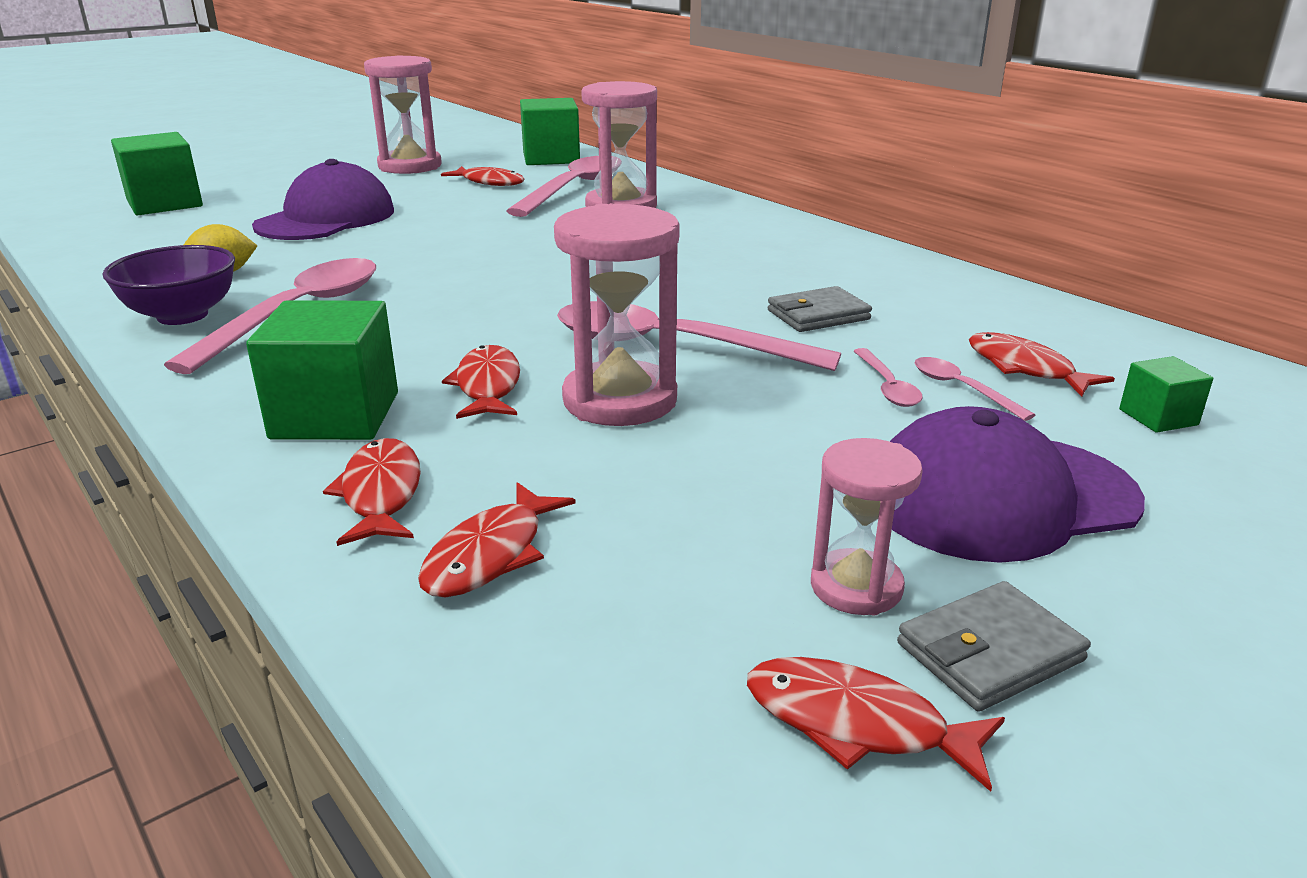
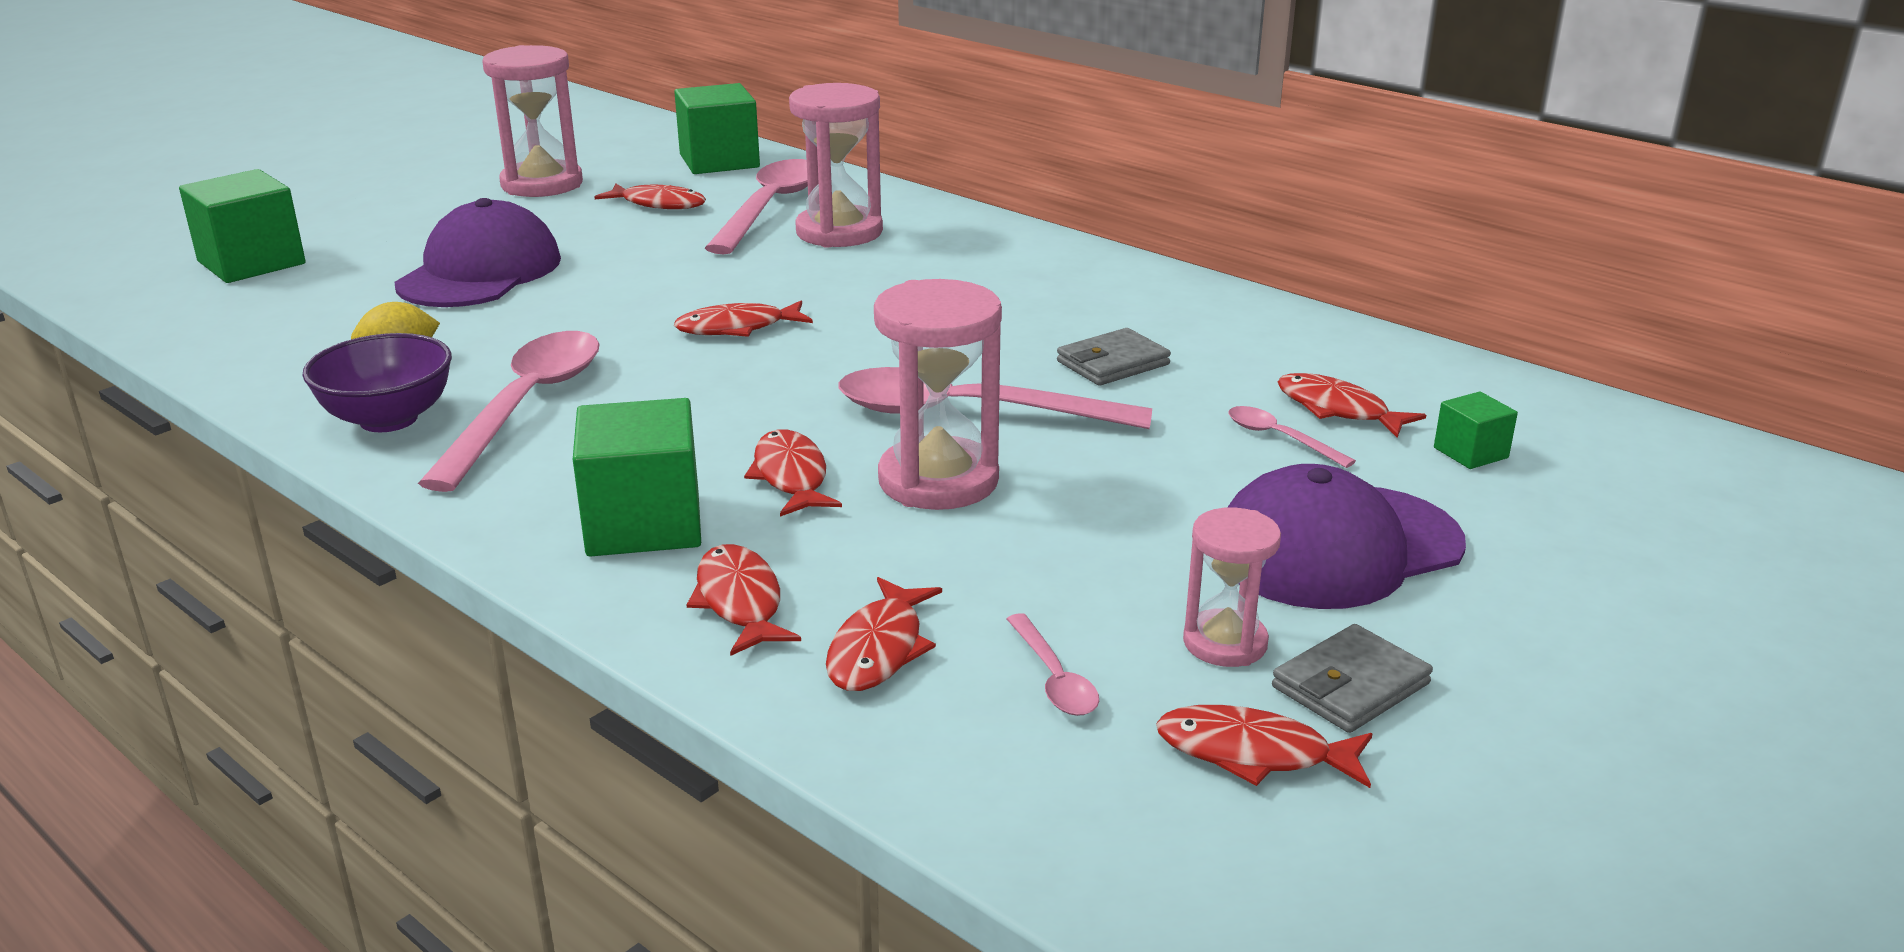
camera: 10 degrees left, 0 degrees up
(504, 268) = (737, 328): none -> red fish
(887, 386) = (1205, 442): pink spoon -> pink spoon (1054, 678)

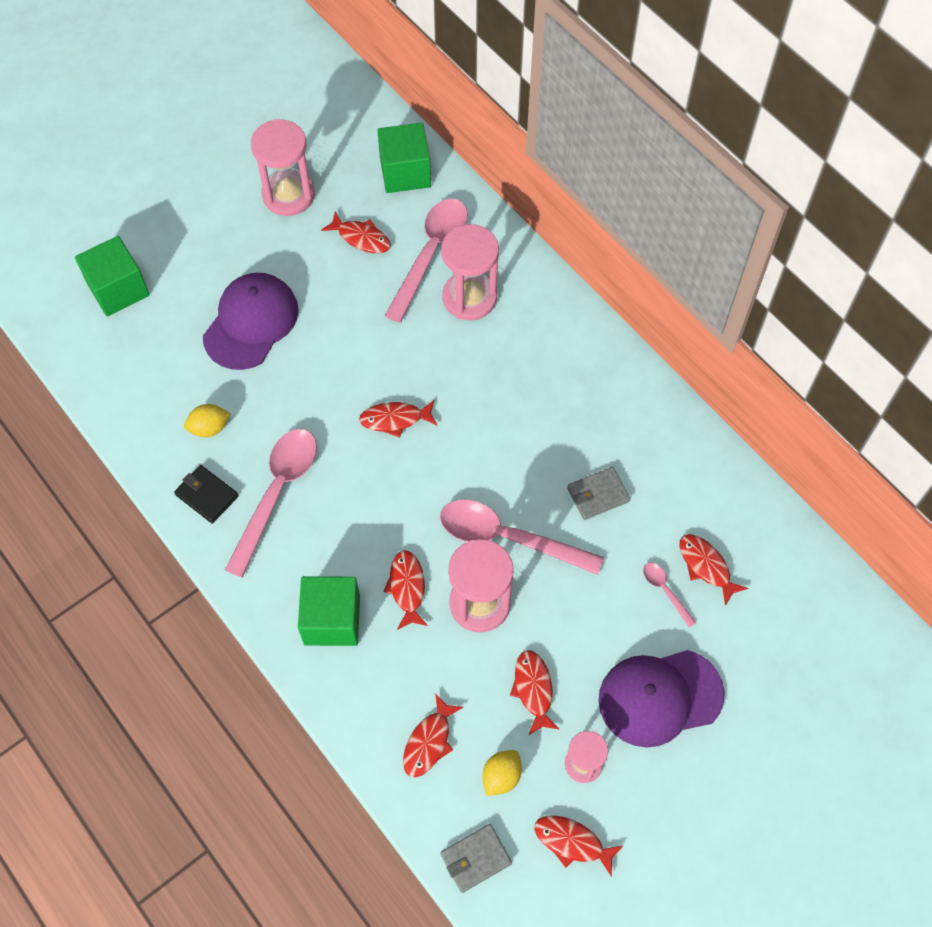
camera: 10 degrees right, 35 degrees up
(389, 419) = (207, 495): purple bowl -> black wallet
(740, 602) = (372, 694): red fish -> red fish (533, 689)
(1054, 678) = (501, 776): pink spoon -> yellow lemon
(1350, 685) = (629, 804): grey wallet -> grey wallet (475, 859)
(1470, 453) = (760, 622): green cube -> none

